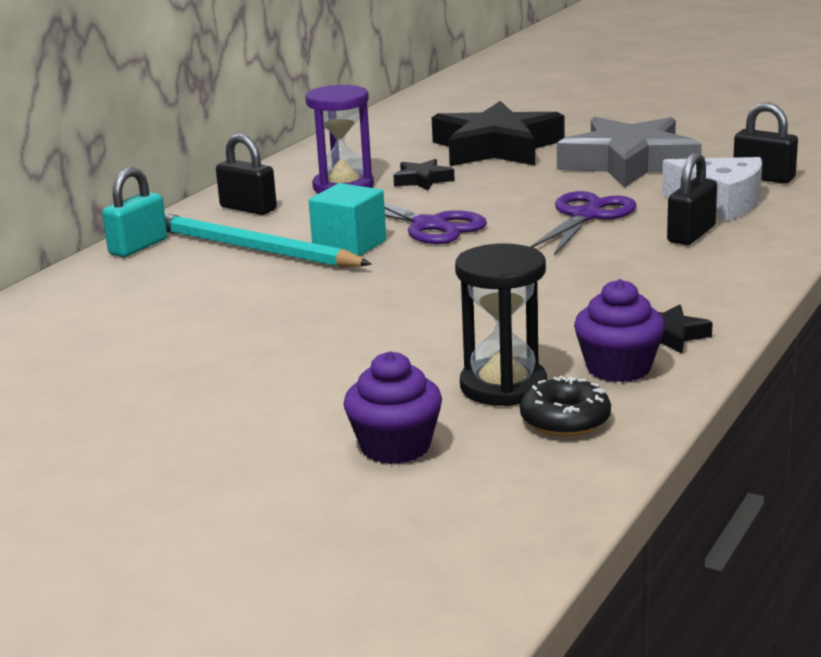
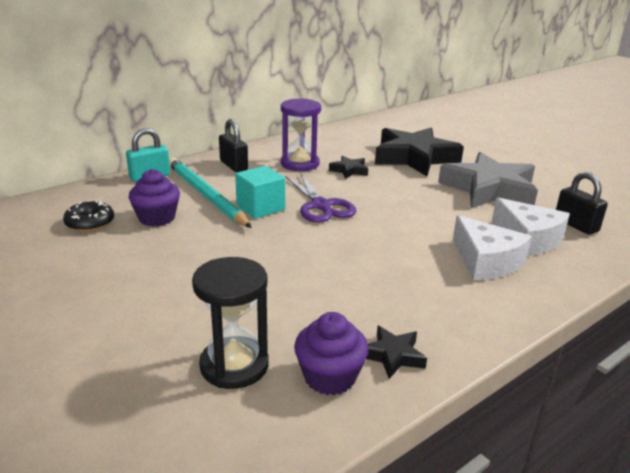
camera: 20 degrees right, 5 degrees up
(395, 447) = (107, 400): purple cupcake -> purple cupcake (157, 218)
(565, 420) = (244, 420): black donut -> black donut (90, 223)
(586, 216) = (425, 225): purple scissors -> none
(691, 234) = (486, 261): black padlock -> white cheese

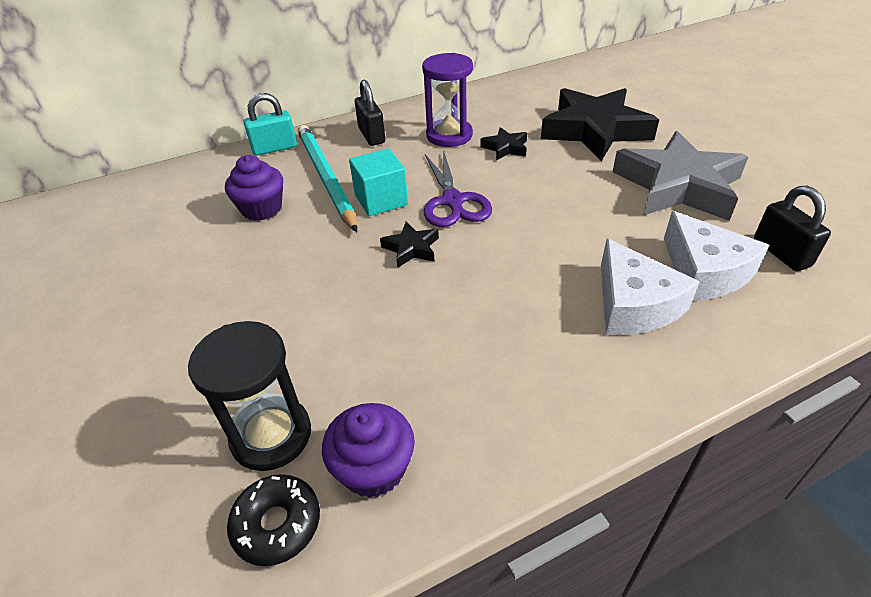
camera: 15 degrees right, 15 degrees up
(90, 223) = (190, 212): black donut -> black donut (277, 524)
(393, 355) = (461, 445): black star -> black star (411, 248)

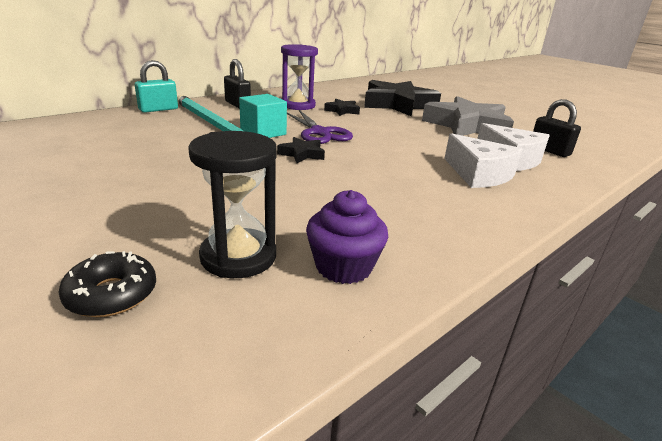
camera: 20 degrees left, 15 degrees down
(262, 209) = (162, 137): purple cupcake -> none
(277, 524) = (274, 309): black donut -> black donut (112, 294)

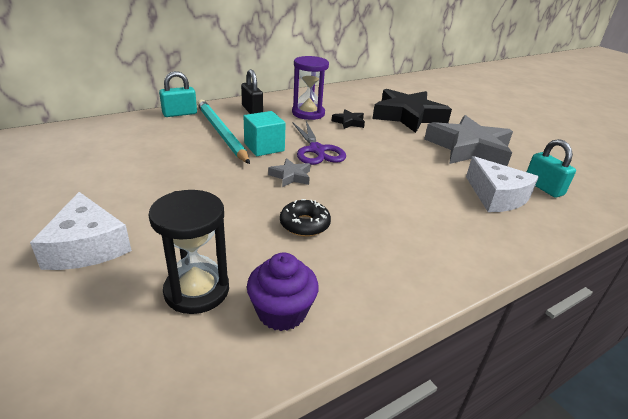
camera: 10 degrees right, 5 degrees up
(112, 294) = (87, 318): black donut -> black donut (304, 224)
(302, 154) = (291, 176): black star -> grey star
(479, 174) = (453, 213): white cheese -> white cheese (87, 246)
(549, 150) = (543, 187): black padlock -> turquoise padlock

